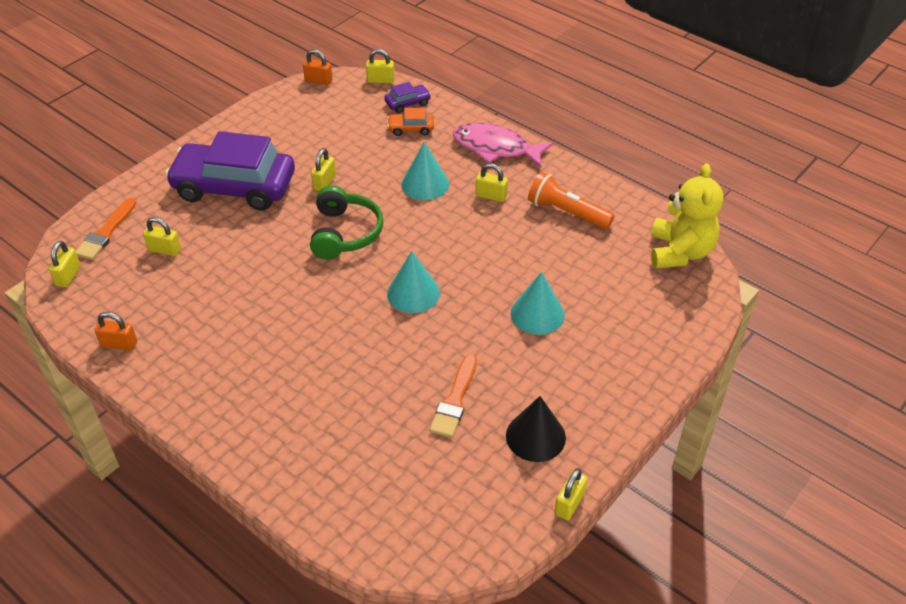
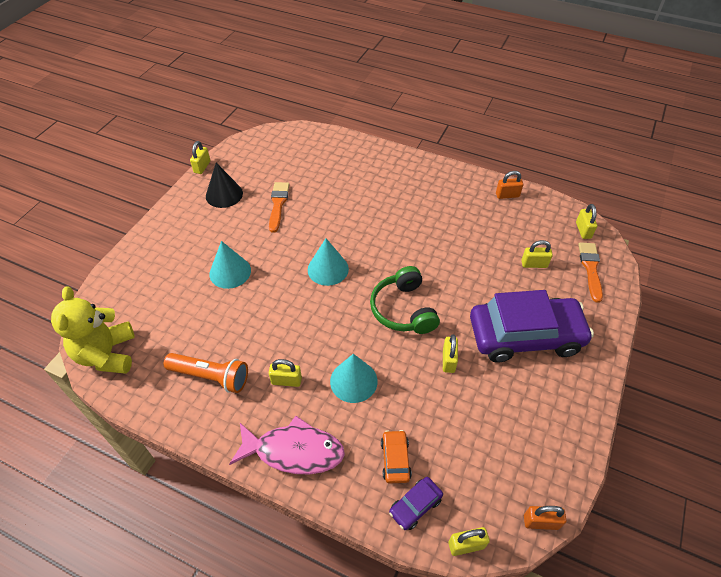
camera: 165 degrees right, 5 degrees up
(411, 128) = (395, 459): orange car -> orange car turned 75 degrees counterclockwise

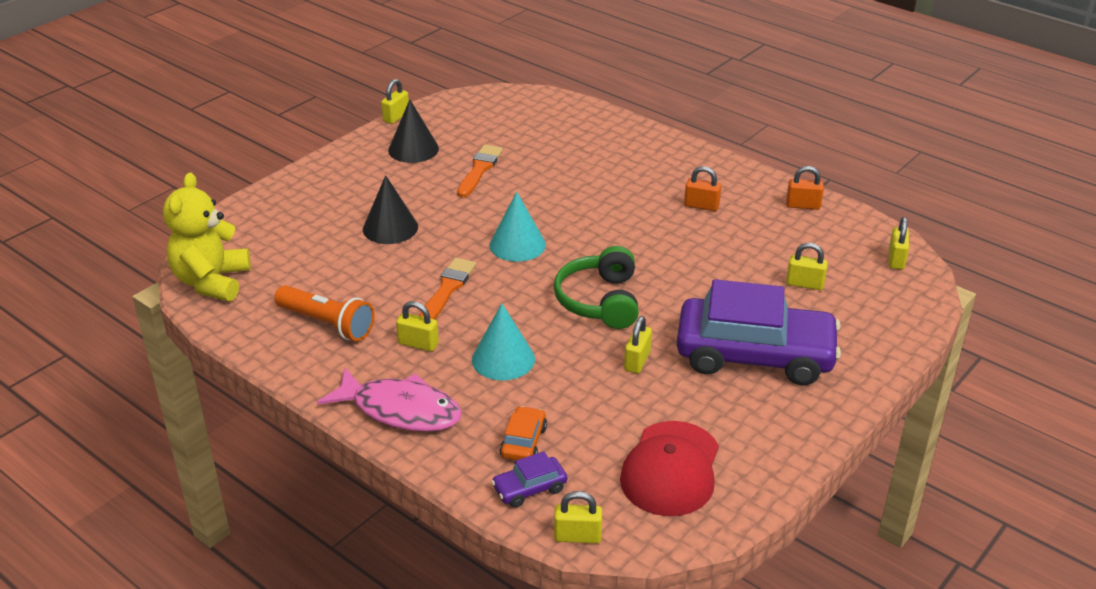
camera: 15 degrees right, 15 degrees down
(230, 272) = (390, 228): turquoise cone -> black cone
(508, 459) = (671, 469): none -> red cap
(541, 522) = (685, 535): orange padlock -> orange padlock (701, 206)
(590, 269) = (885, 302): orange brush -> orange brush (447, 289)

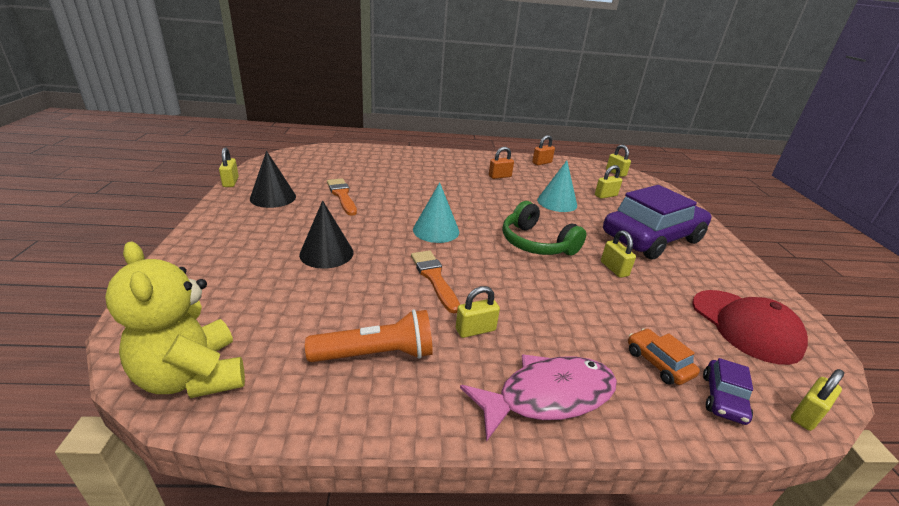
camera: 45 degrees left, 5 degrees down
(503, 359) = (547, 308): turquoise cone -> turquoise cone (557, 202)

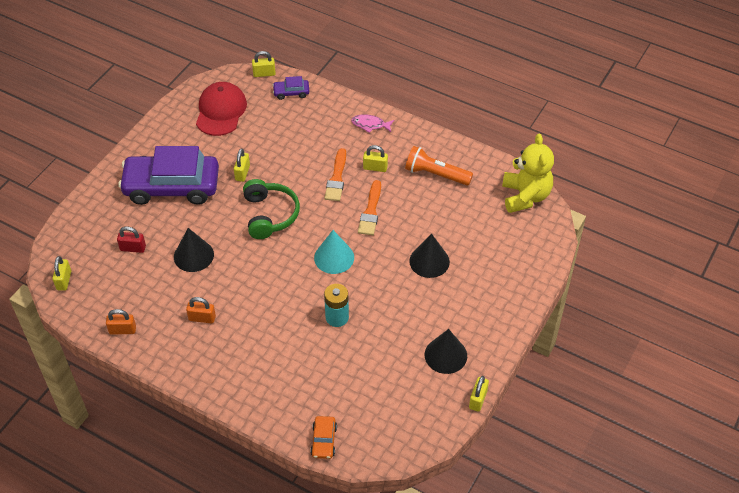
camera: 145 degrees left, 20 degrees up
(342, 195) = (383, 337): orange brush -> orange brush (336, 178)
(394, 197) = (337, 317): none -> turquoise battery
(548, 396) = (370, 125): pink fish -> pink fish, size x0.54
(557, 202) = (193, 255): turquoise cone -> black cone
(605, 195) = (133, 248): yellow padlock -> red padlock
(658, 363) = (299, 116): orange car -> orange car (324, 441)
(723, 398) = (291, 92): purple car -> purple car turned 150 degrees counterclockwise

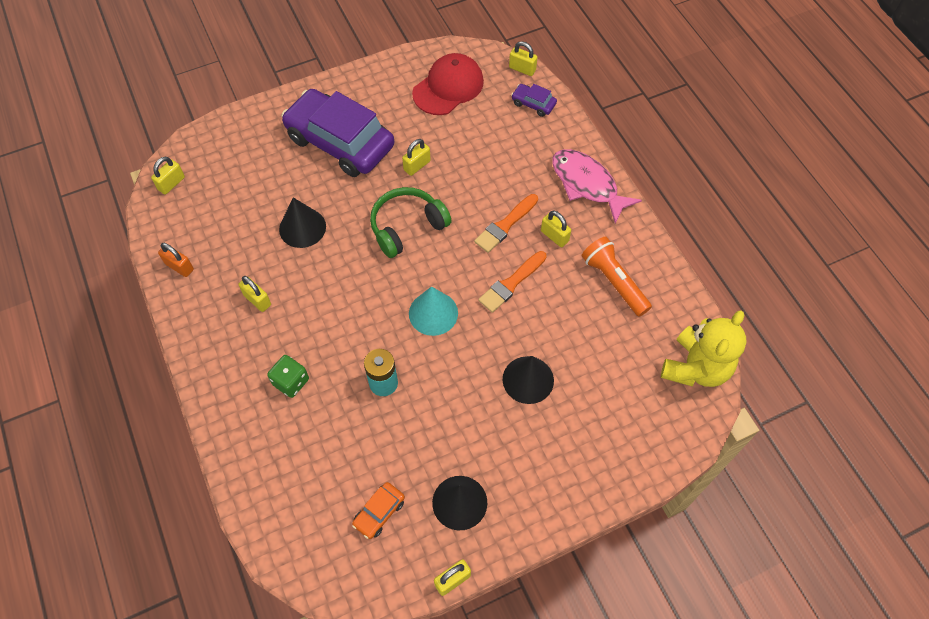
camera: 35 degrees right, 10 degrees up
(133, 248) = (255, 186): red padlock -> none
(202, 318) = (257, 300): orange padlock -> yellow padlock
(269, 215) = (407, 227): green headphones -> green headphones turned 150 degrees counterclockwise
(272, 353) = (291, 382): none -> green dice
(324, 441) = (262, 514): orange car -> orange car (379, 512)
(370, 125) = (587, 184): pink fish -> pink fish, size x1.86

